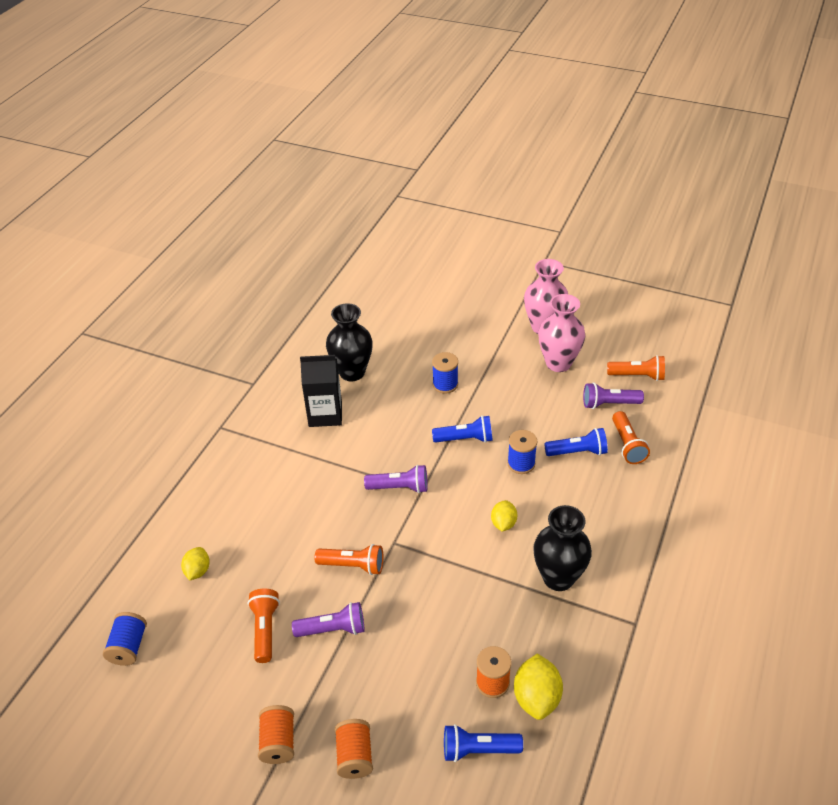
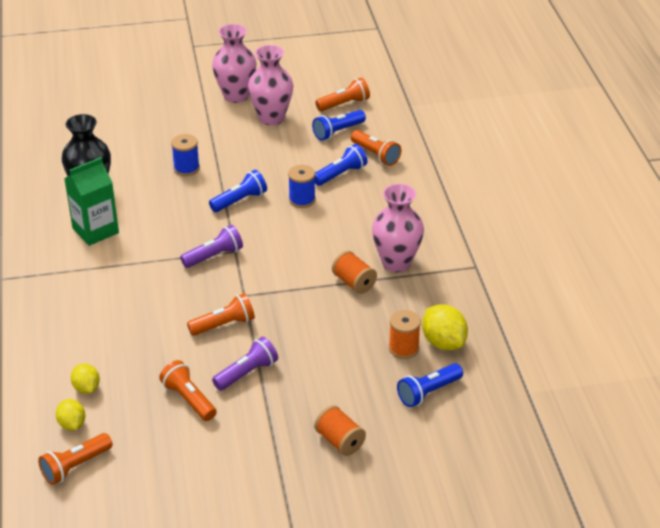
camera: 35 degrees left, 5 degrees down
(129, 646) = (75, 466): blue spool -> orange flashlight
(278, 742) = (270, 462): orange spool -> orange spool (354, 283)
(325, 414) = (95, 230): black carton -> green carton
(503, 523) = (323, 245): yellow lemon -> yellow lemon (72, 424)
(558, 578) = (396, 262): black vase -> pink vase
(609, 404) = (338, 132): purple flashlight -> blue flashlight

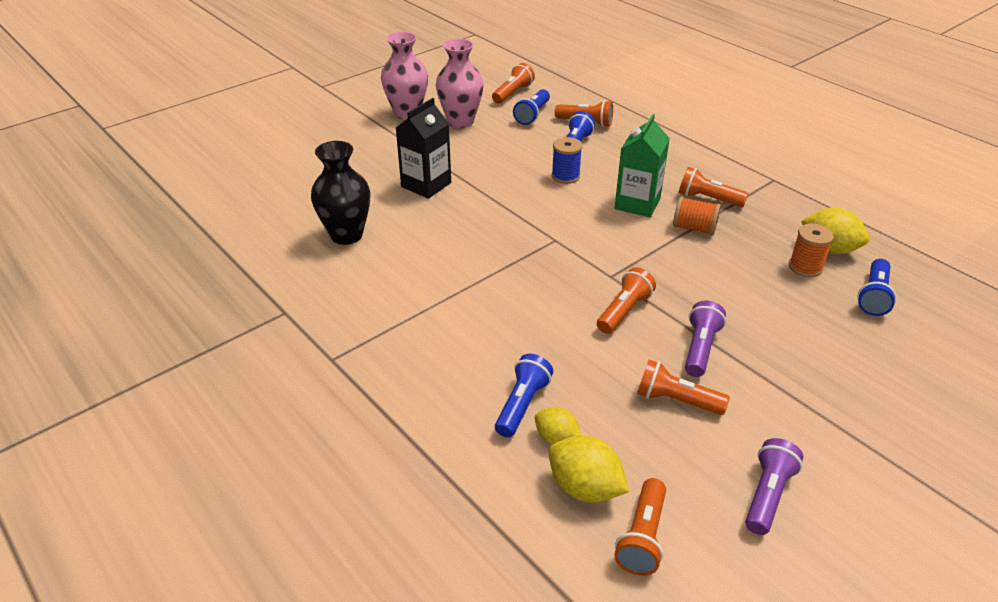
camera: 30 degrees left, 0 degrees up
(72, 424) = (585, 488): yellow lemon -> yellow lemon, size x1.59
(95, 230) = (392, 271): green carton -> green carton (637, 203)
(186, 168) = (426, 185): blue spool -> black carton
(214, 256) = (541, 252): purple flashlight -> purple flashlight (767, 495)
(240, 201) = (509, 195): blue flashlight -> blue flashlight (522, 405)
(339, 441) = (861, 376): orange spool -> none
(396, 262) = (708, 199): pink vase -> orange flashlight

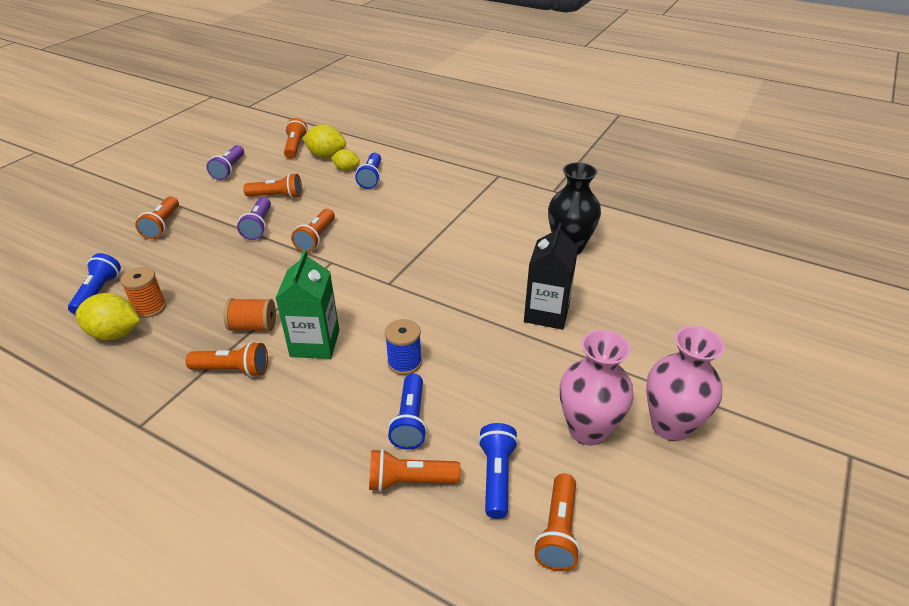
camera: 160 degrees right, 0 degrees up
(840, 383) = (162, 225): none -> orange flashlight

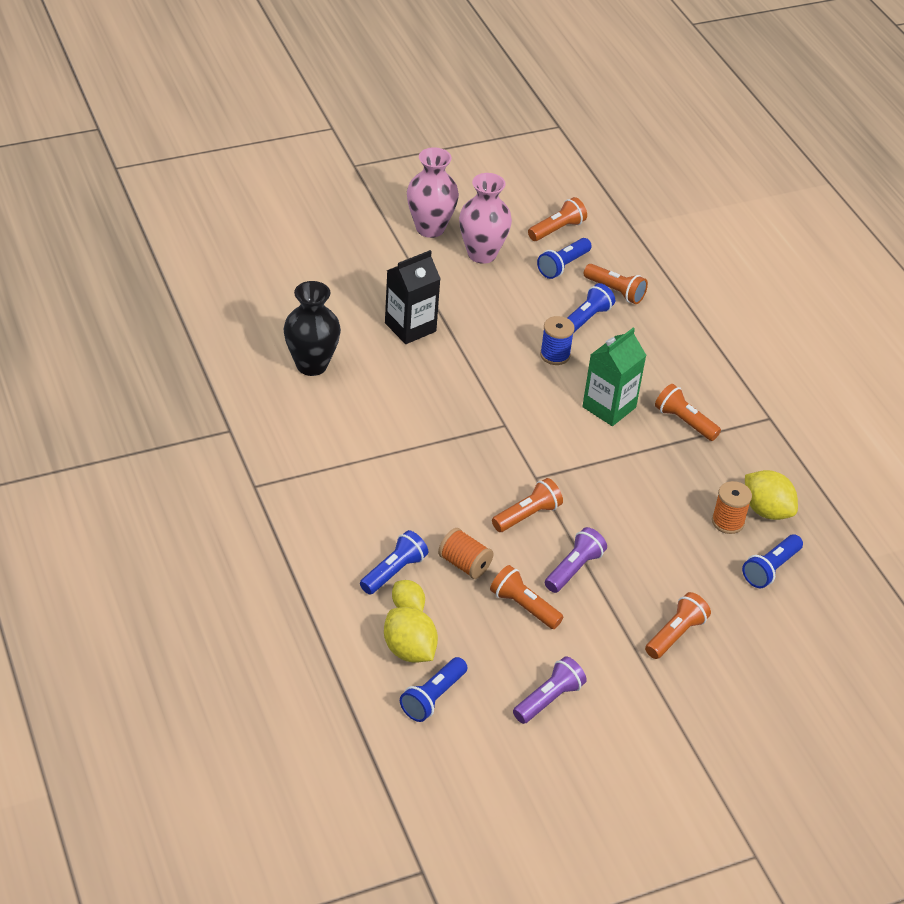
camera: 145 degrees left, 5 degrees up
(253, 326) = (648, 450): orange spool -> orange spool (464, 564)
(295, 147) = (433, 697): orange flashlight -> blue flashlight

